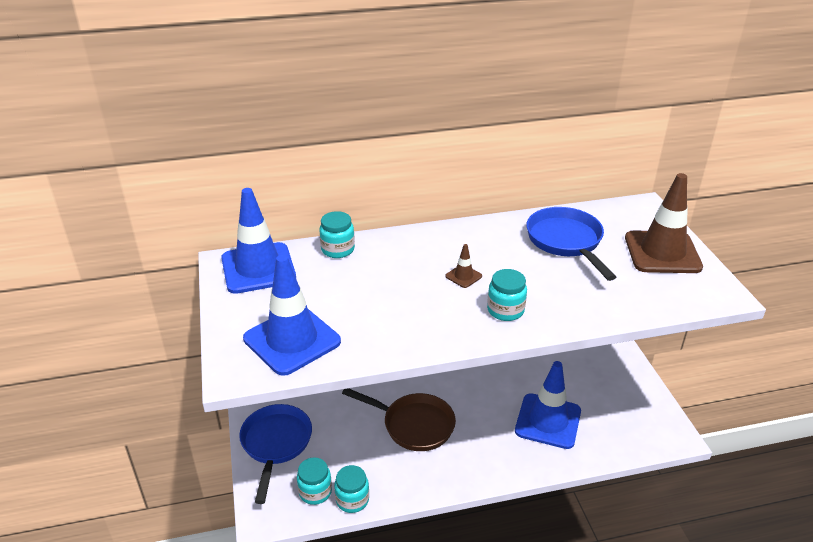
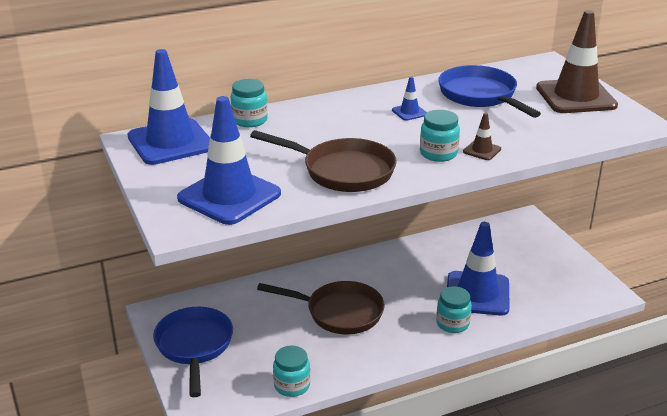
camera: 10 degrees left, 5 degrees down
(315, 492) = (250, 383): turquoise jar -> turquoise jar (452, 323)
(407, 322) = (343, 171): none -> brown pan
(463, 276) = (387, 131): brown traffic cone -> brown traffic cone (482, 150)
(491, 255) = (409, 112): none -> blue traffic cone

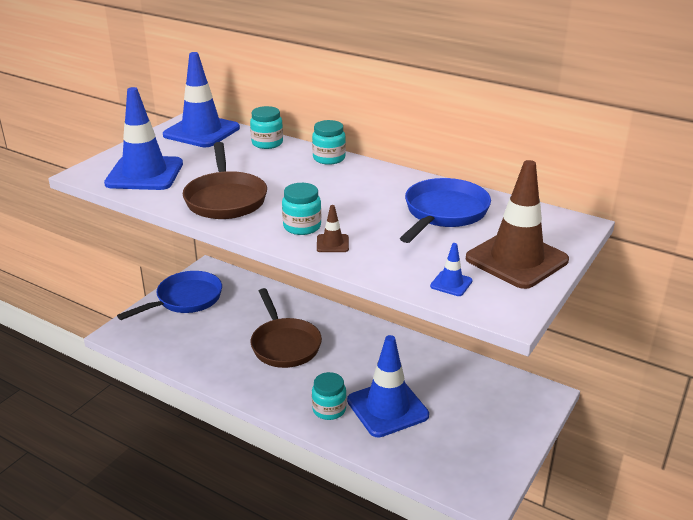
camera: 55 degrees right, 0 degrees up
(292, 385) = (178, 359): turquoise jar -> turquoise jar (329, 158)
(409, 112) = (364, 193): blue traffic cone -> blue traffic cone (451, 283)

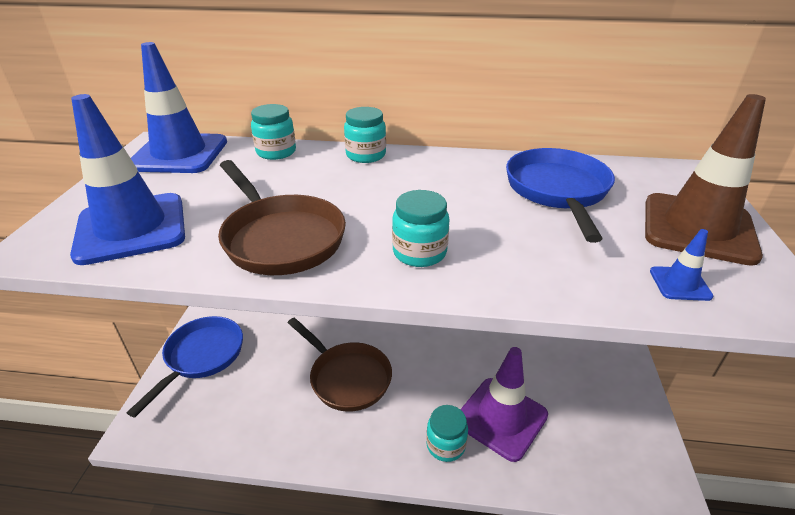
camera: 25 degrees left, 5 degrees up
(332, 243) = (482, 267): brown traffic cone -> none
(387, 408) = (501, 418): blue traffic cone -> purple traffic cone

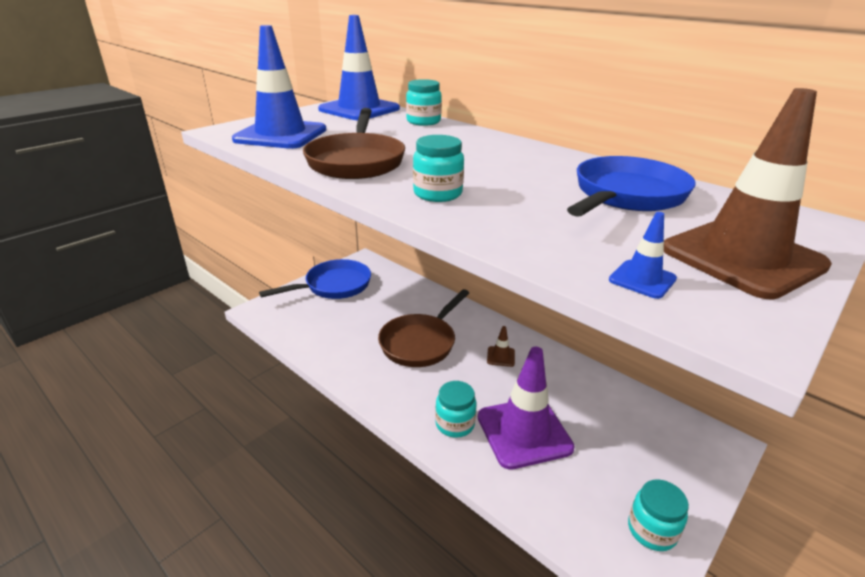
camera: 35 degrees right, 5 degrees down
(347, 377) = (420, 343): brown pan -> brown pan turned 45 degrees clockwise
(366, 155) = (488, 137): turquoise jar -> turquoise jar (652, 530)
(425, 354) = (500, 356): none -> brown traffic cone

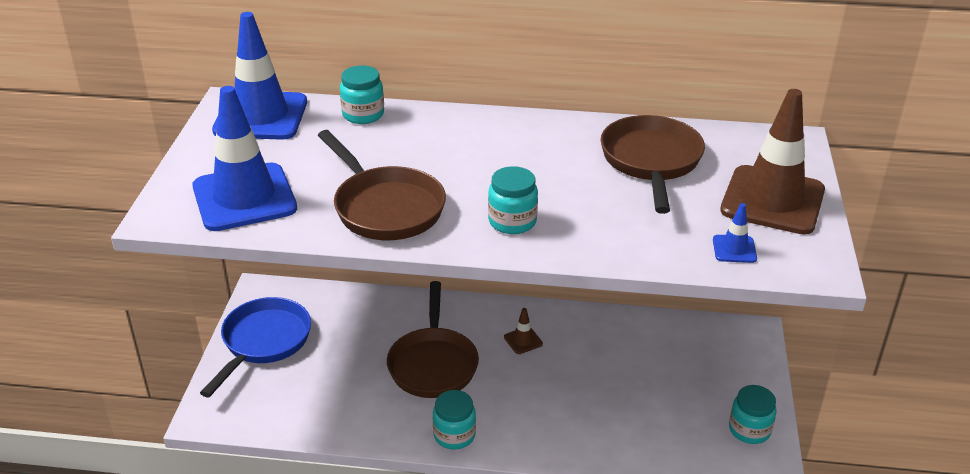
camera: 35 degrees left, 5 degrees up
(455, 424) = (542, 428): turquoise jar -> turquoise jar (454, 435)
(524, 432) = (604, 404): purple traffic cone -> none
(626, 195) = (651, 161): blue pan -> brown pan

